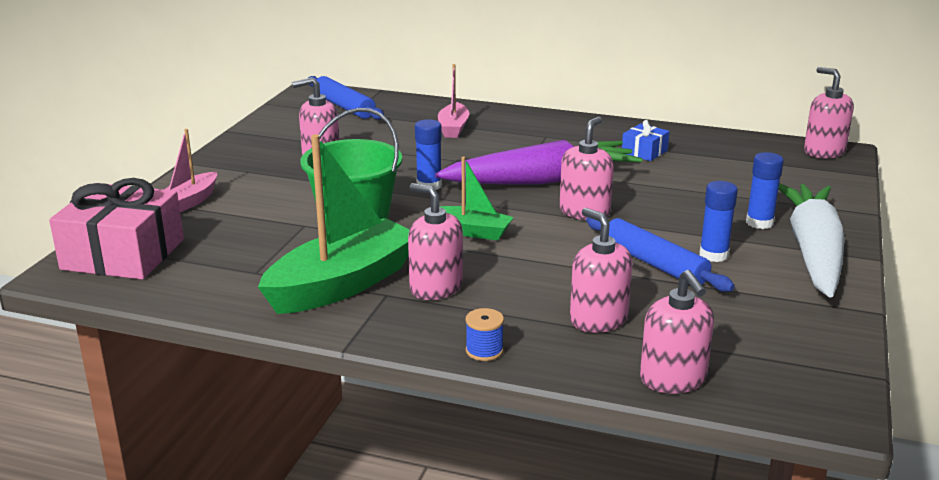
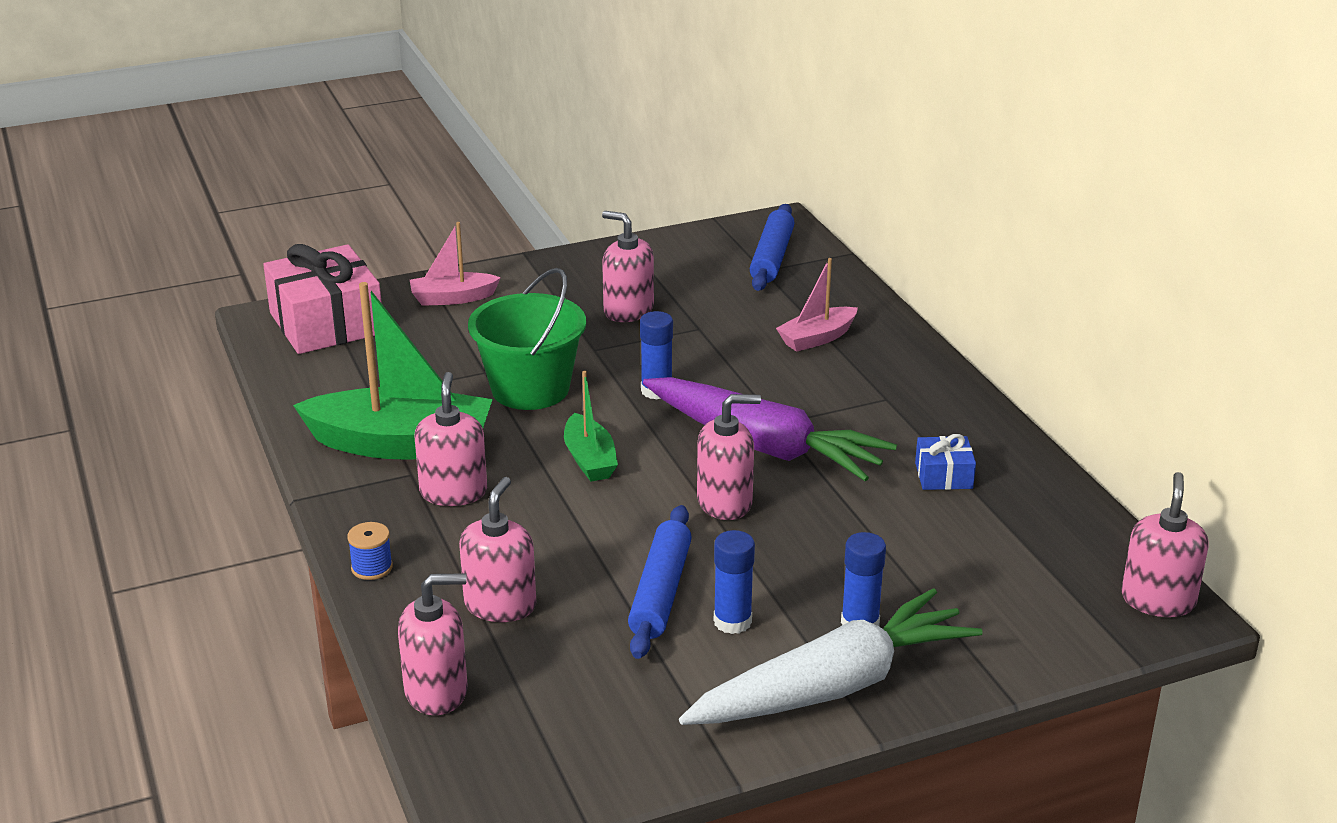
camera: 50 degrees right, 5 degrees up
(673, 379) = (436, 691): pink soap dispenser -> pink soap dispenser turned 135 degrees counterclockwise

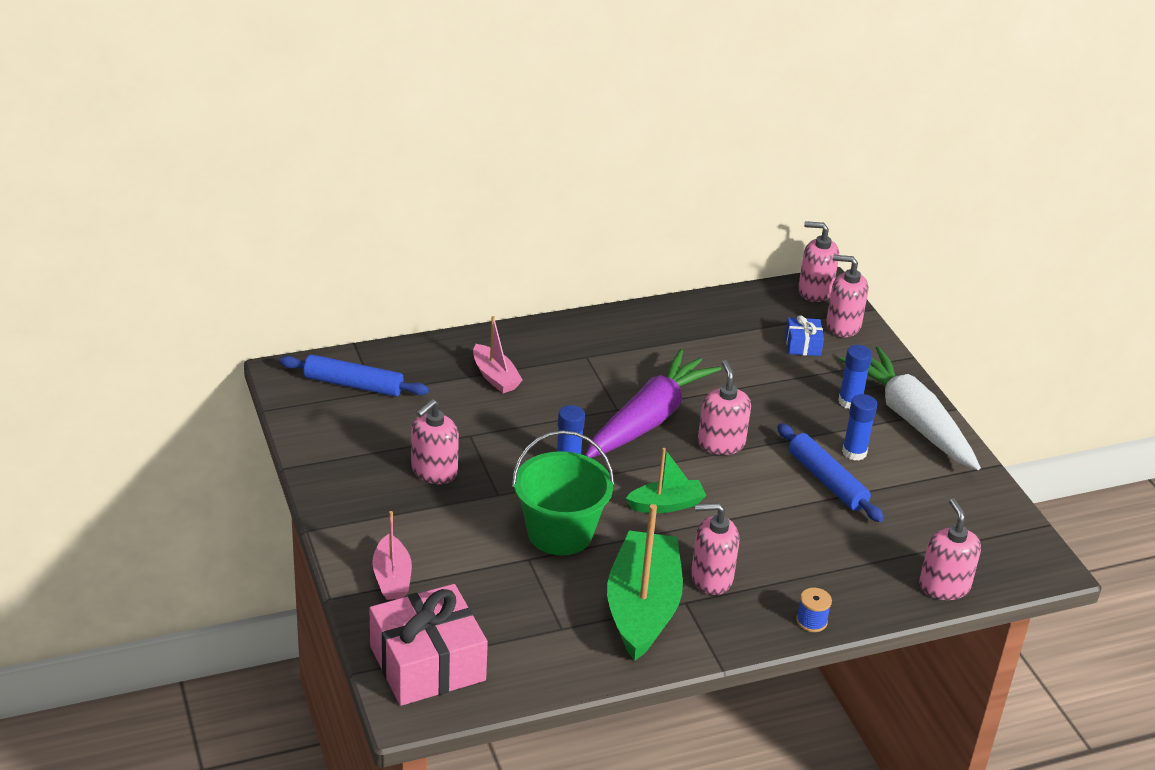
camera: 90 degrees left, 5 degrees up
(500, 605) = (848, 555): pink soap dispenser -> pink soap dispenser (842, 326)
(660, 592) = (827, 481): blue rolling pin -> blue rolling pin turned 45 degrees clockwise
(943, 475) = (686, 346): blue gift -> blue gift (803, 345)

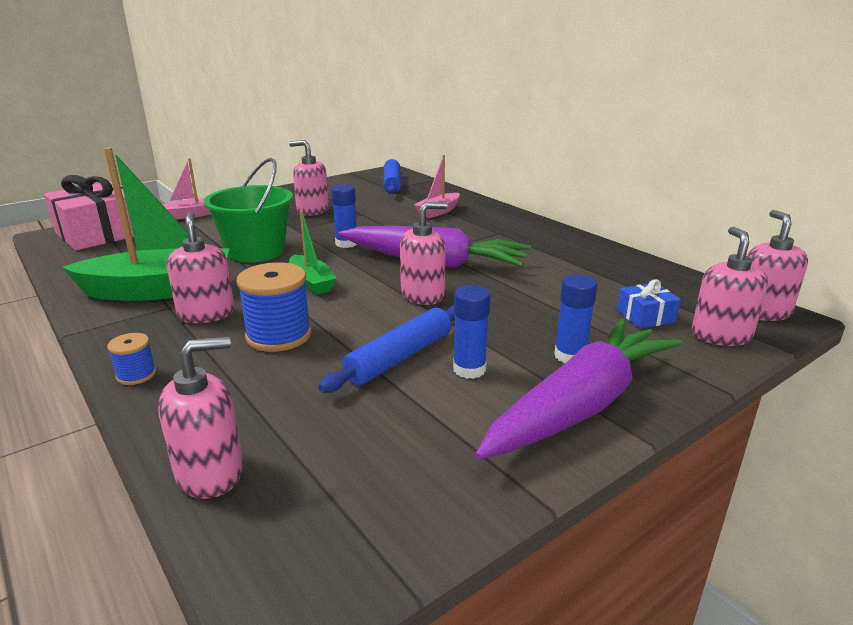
camera: 75 degrees right, 10 degrees down
(770, 538) = (279, 335): none -> blue spool
(911, 419) = (581, 405): white carrot -> purple carrot

